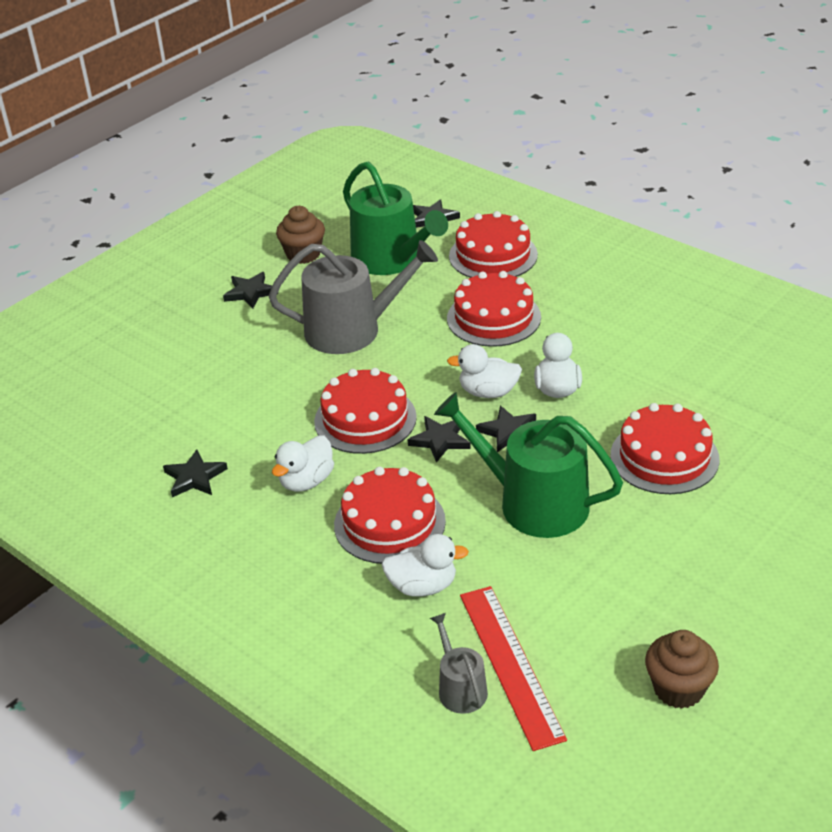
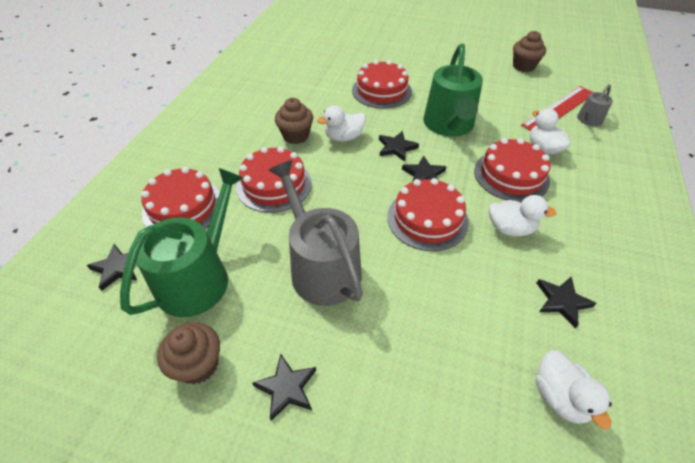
camera: 115 degrees left, 10 degrees up
(488, 392) = (362, 166): white duck -> white duck (559, 396)
(582, 348) = (296, 136): none -> brown cupcake

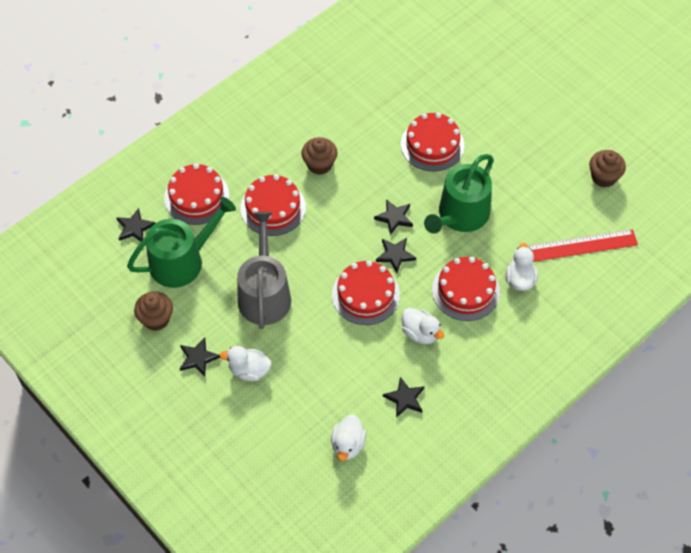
camera: 30 degrees right, 10 degrees up
(344, 137) = (358, 185): white duck -> white duck (249, 370)
(588, 120) = (595, 271): grey watering can -> none

